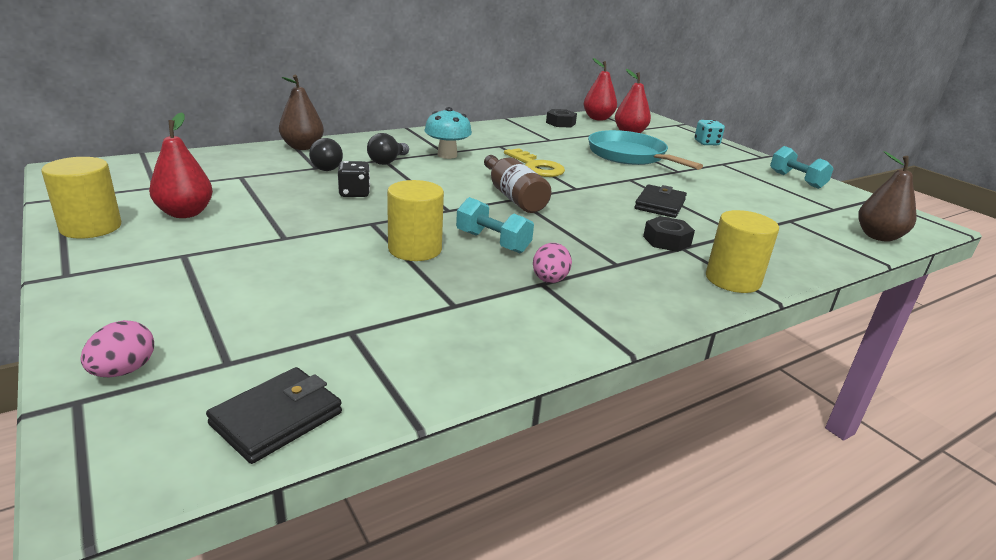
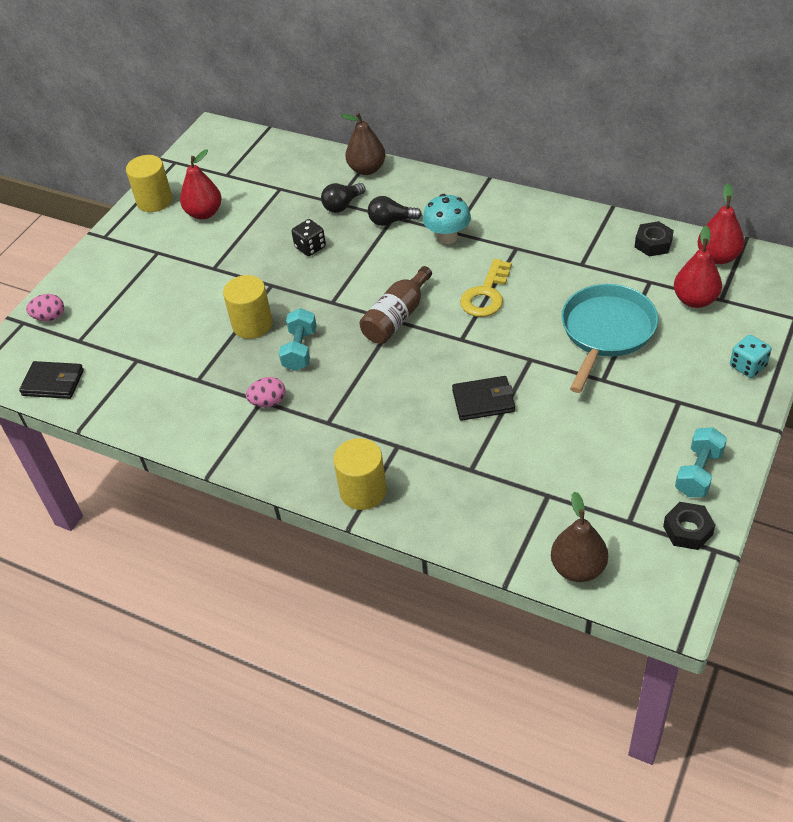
camera: 65 degrees right, 20 degrees up
(666, 241) = (402, 432): black nut -> black nut (687, 530)

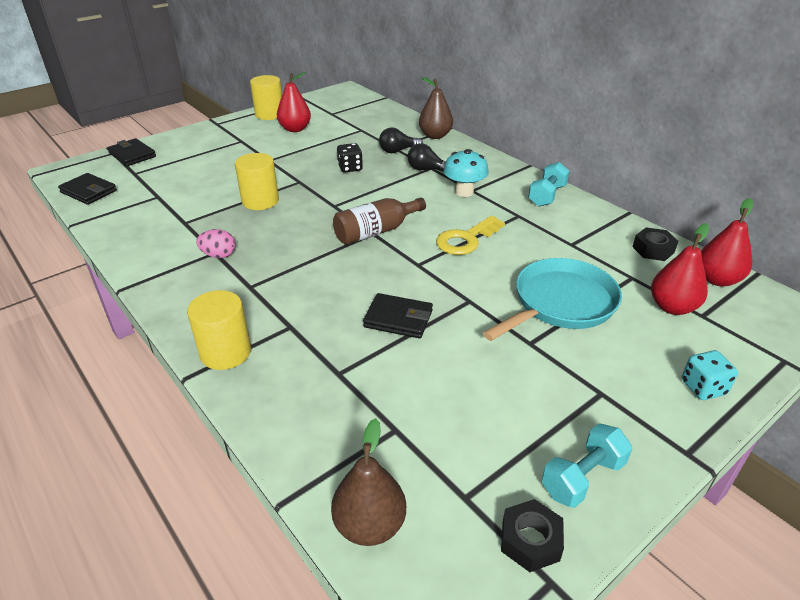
camera: 20 degrees right, 10 degrees down
(50, 317) = (132, 155): pink egg -> black wallet
(300, 350) = (279, 228): turquoise dumbbell -> turquoise dumbbell (547, 196)

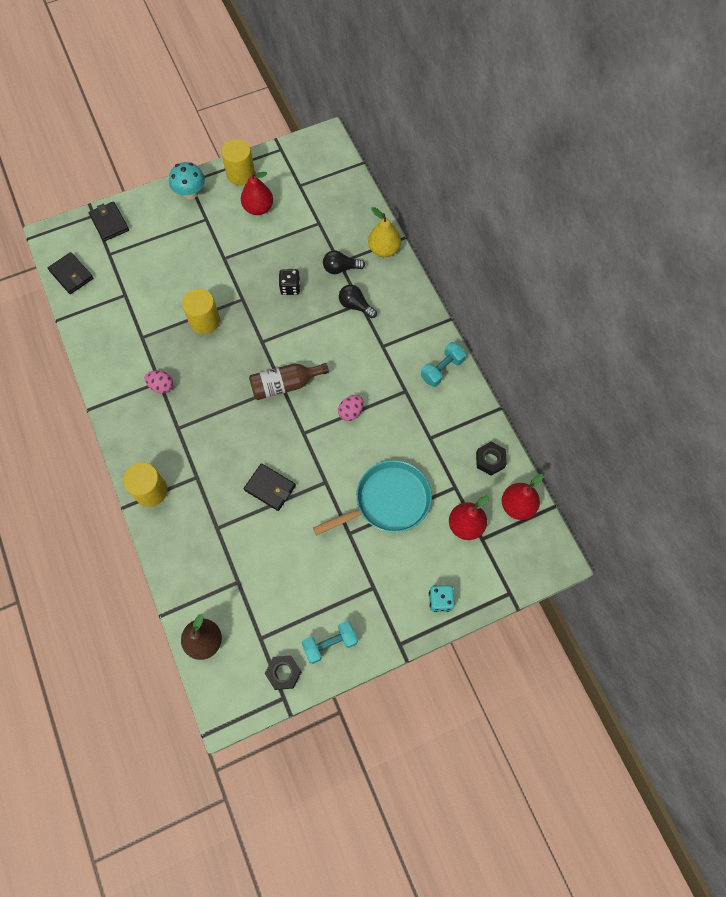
camera: 15 degrees right, 30 degrees up
(435, 136) = (384, 249): brown pear -> yellow pear
(464, 192) = (374, 347): turquoise mushroom -> turquoise mushroom (190, 193)
(466, 239) = (351, 412): yellow key -> pink egg

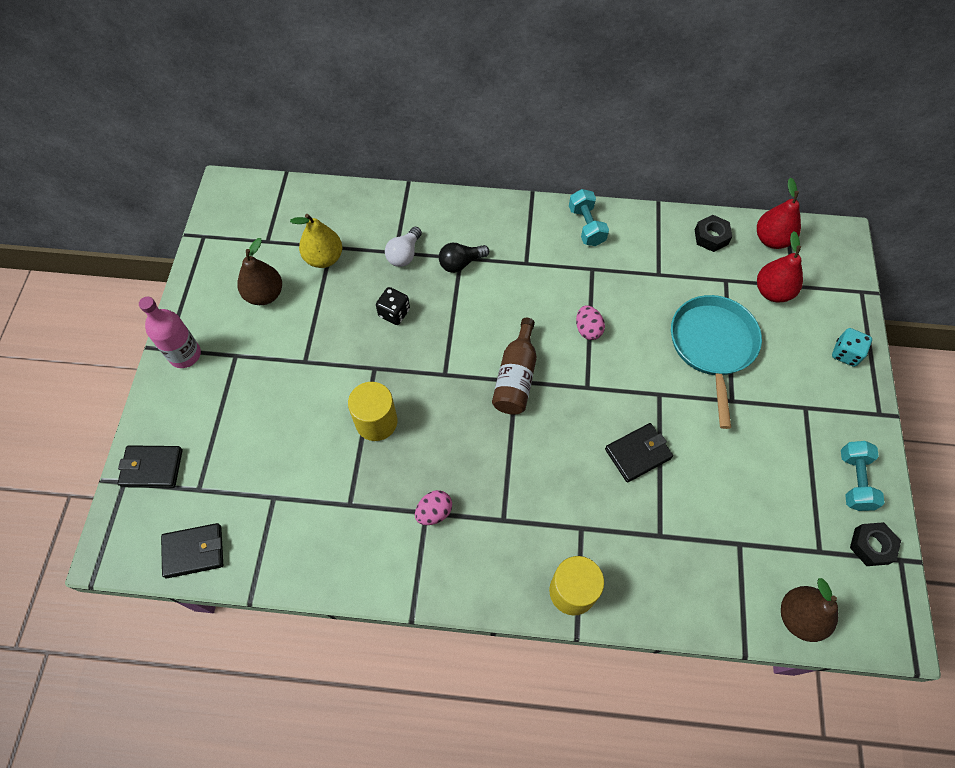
camera: 60 degrees left, 5 degrees down
(190, 193) = (185, 355): turquoise mushroom -> pink bottle
(240, 174) = (203, 290): yellow cylinder -> none
(258, 208) = (264, 295): red pear -> brown pear
(340, 268) = (404, 254): black light bulb -> white light bulb
(384, 249) = (410, 205): yellow pear -> yellow pear (324, 258)

